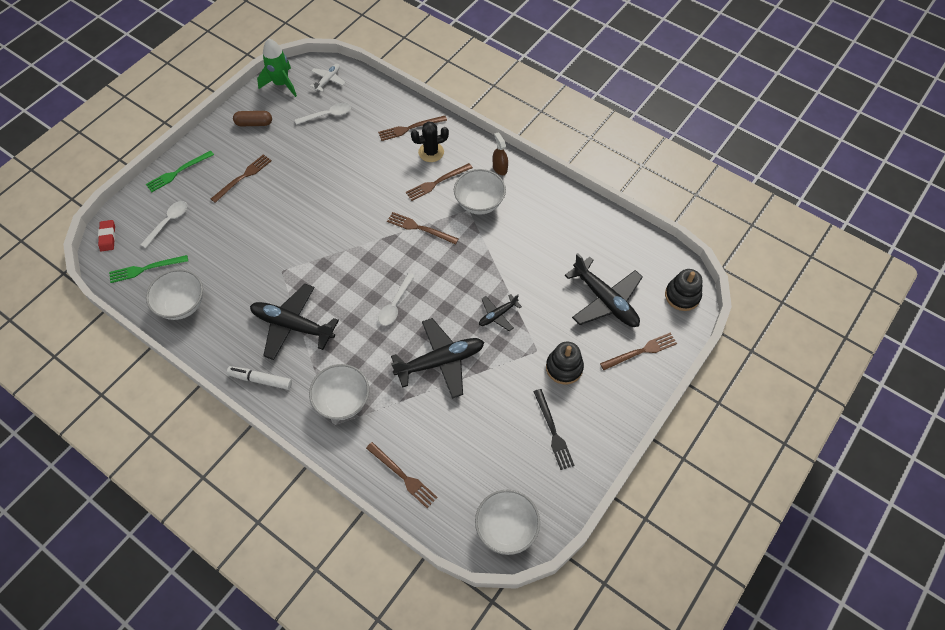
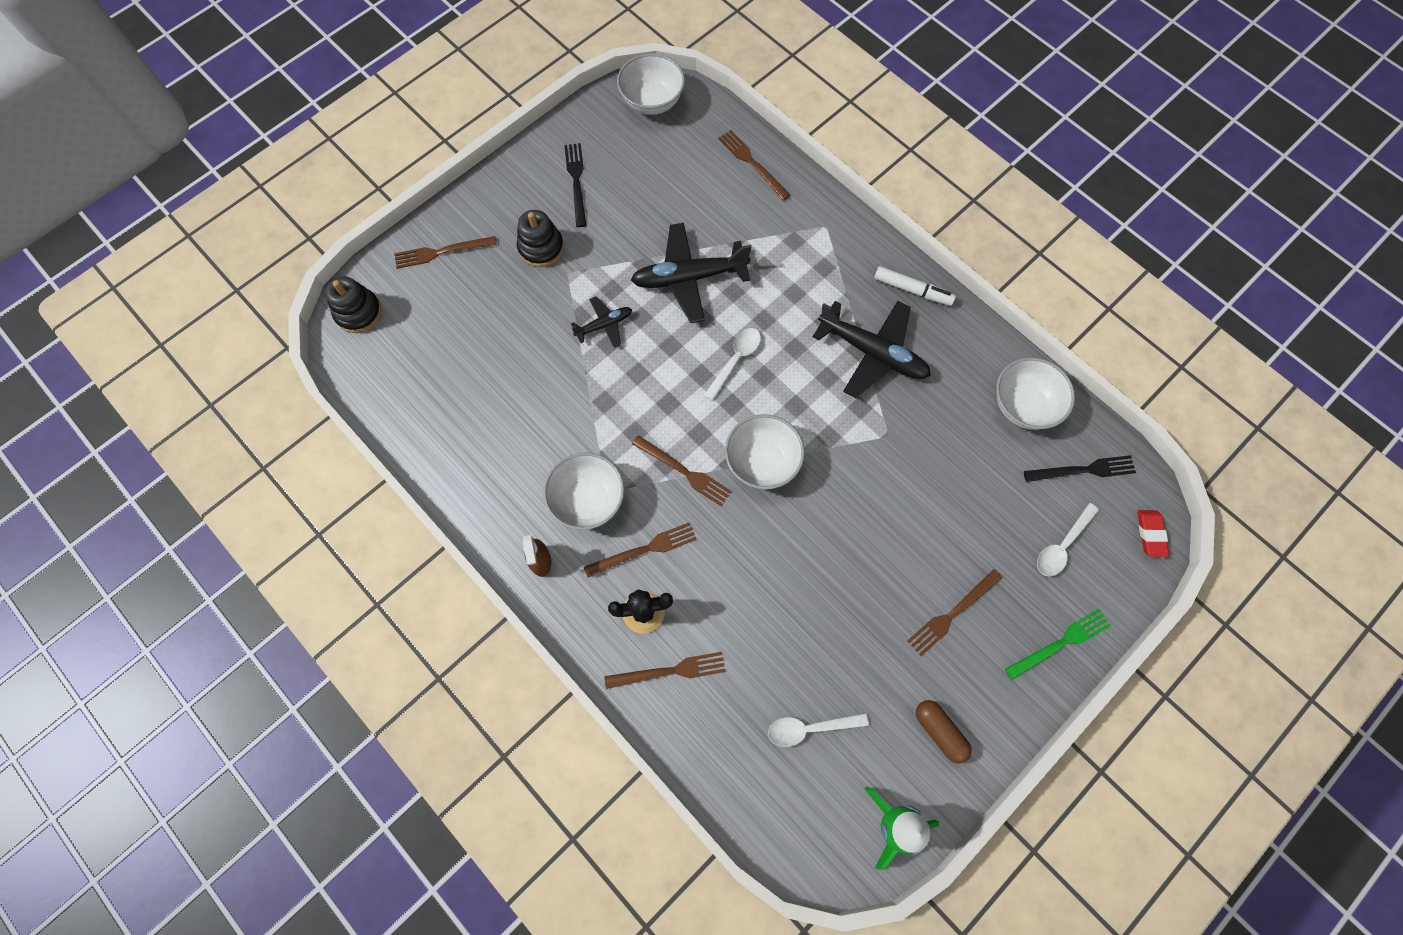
camera: 170 degrees left, 10 degrees up
(146, 269) = (1083, 470): green fork -> black fork
(254, 123) = (939, 731): brown capsule -> brown capsule turned 45 degrees clockwise
(328, 80) = (804, 820): white plane -> none
(342, 401) = (813, 250): white bowl -> white bowl (762, 462)
(605, 300) = (459, 322): black plane -> none

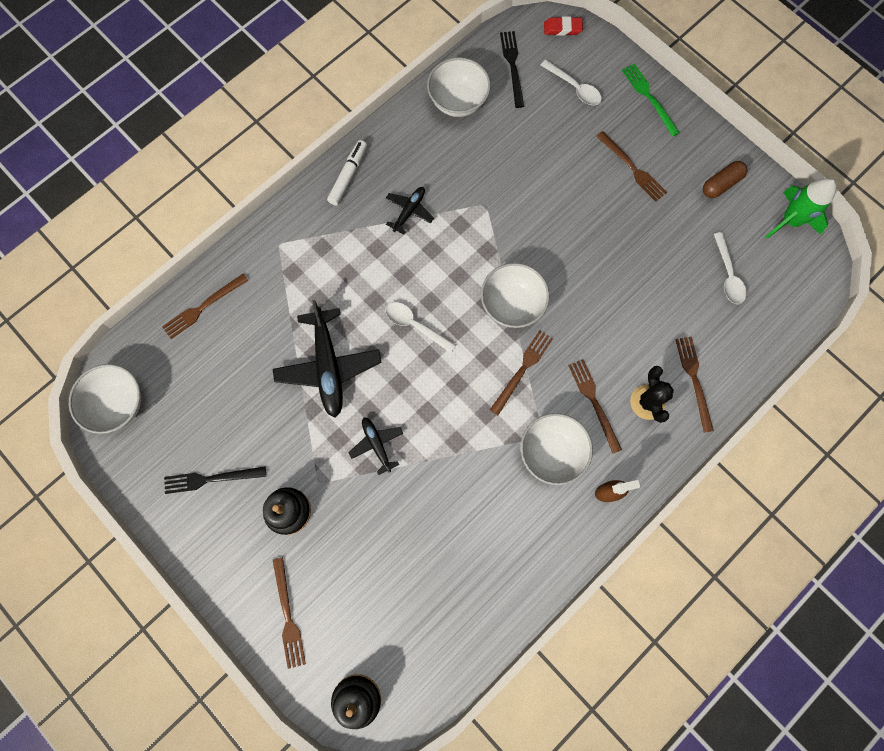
camera: 90 degrees left, 5 degrees up
(873, 353) = (409, 211): black plane -> black plane, size x0.52

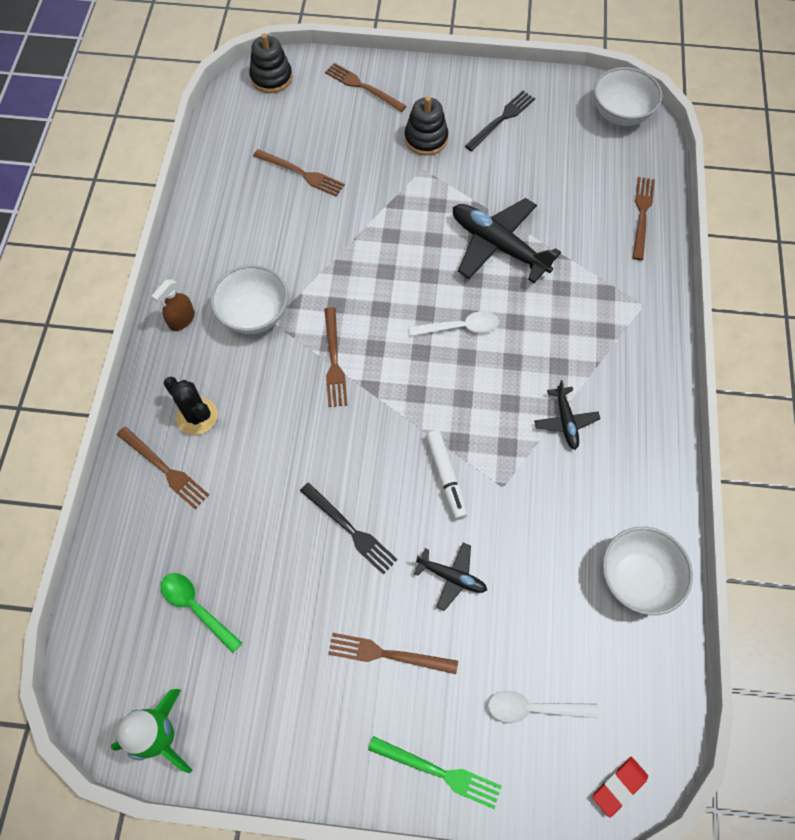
camera: 140 degrees right, 10 degrees down
(348, 176) = (654, 410): white marker -> white marker (446, 477)
(377, 444) = (404, 221): black plane -> black plane (452, 577)
(512, 66) = (625, 676): black fork -> black fork (350, 530)
(512, 305) = (391, 409): white bowl -> none
(594, 402) = (247, 380): brown fork -> brown fork (301, 173)
(721, 184) = (273, 718): brown capsule -> none
(728, 275) = (196, 607): white spoon -> green spoon

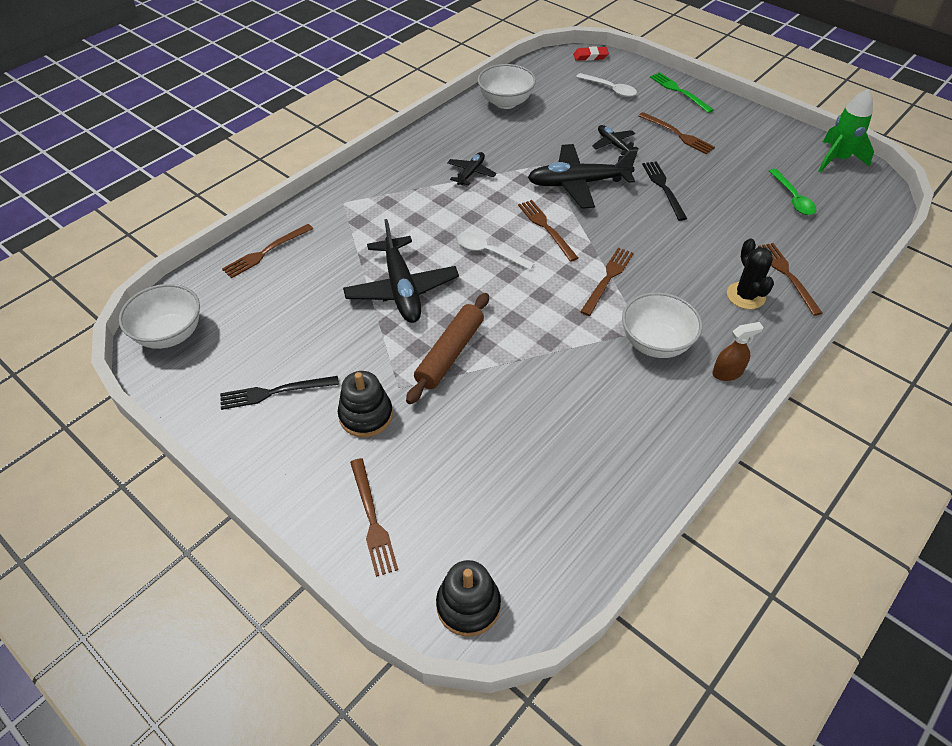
camera: 145 degrees left, 15 degrees down
(301, 173) = (523, 451): brown fork -> brown fork (546, 228)
(409, 213) = (450, 353): none -> brown rolling pin
(446, 477) = (578, 183): white marker -> black plane

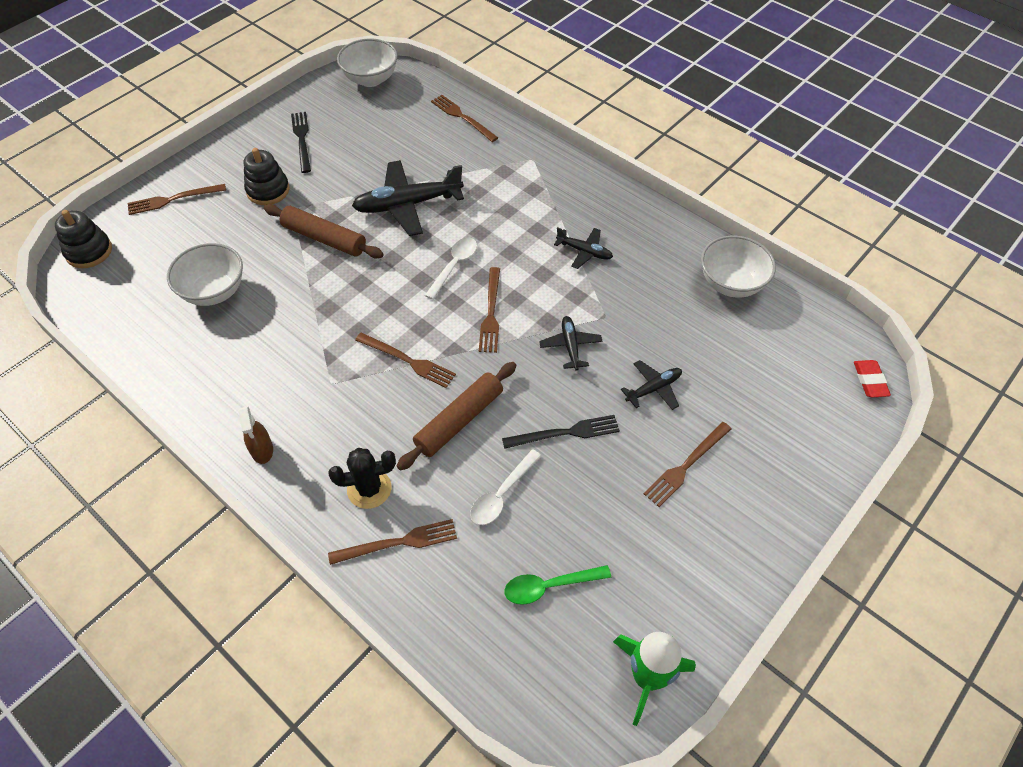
camera: 90 degrees right, 5 degrees up
(546, 228) = (491, 313): brown fork -> brown fork turned 120 degrees clockwise
(578, 183) = (570, 346): black plane -> black plane, size x0.52
(610, 89) = (786, 397): white spoon -> white spoon (502, 494)
(655, 343) = (311, 392): white bowl -> white bowl (214, 291)
(665, 245) = (459, 420): none -> brown rolling pin
(679, 91) = (799, 484): green fork -> none

